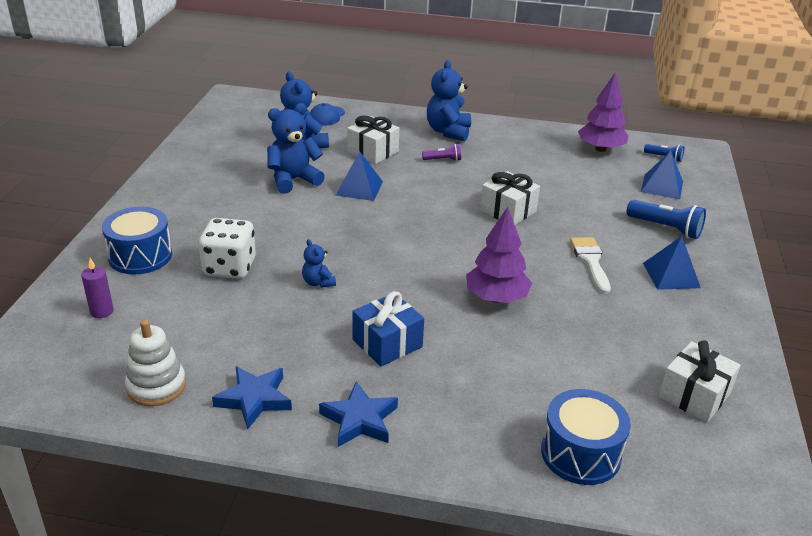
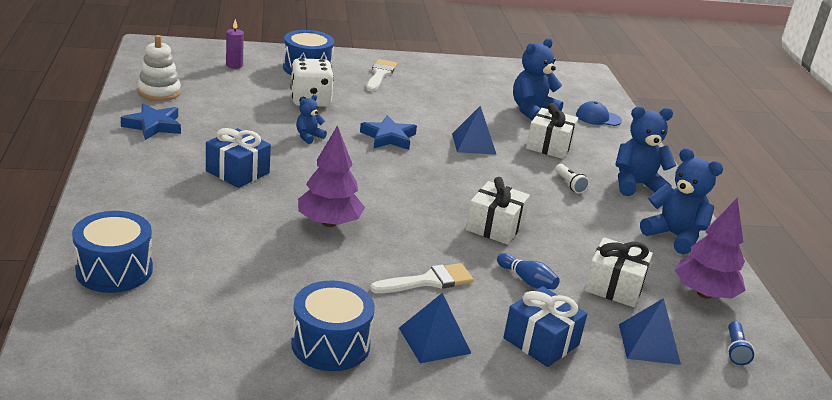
camera: 70 degrees right, 5 degrees down
(182, 209) = (380, 74): none -> white brush
(293, 180) = (462, 113): blue teddy bear -> blue teddy bear (674, 236)
(359, 419) = (139, 166): blue star -> blue star (389, 137)
(443, 160) = (569, 184): purple flashlight -> white flashlight
(588, 215) = (527, 281): none -> blue bowling pin
(665, 228) = (541, 341): blue flashlight -> blue gift
(684, 328) = (330, 344): none -> blue drum
(694, 395) = (213, 344): white gift -> white gift (614, 286)

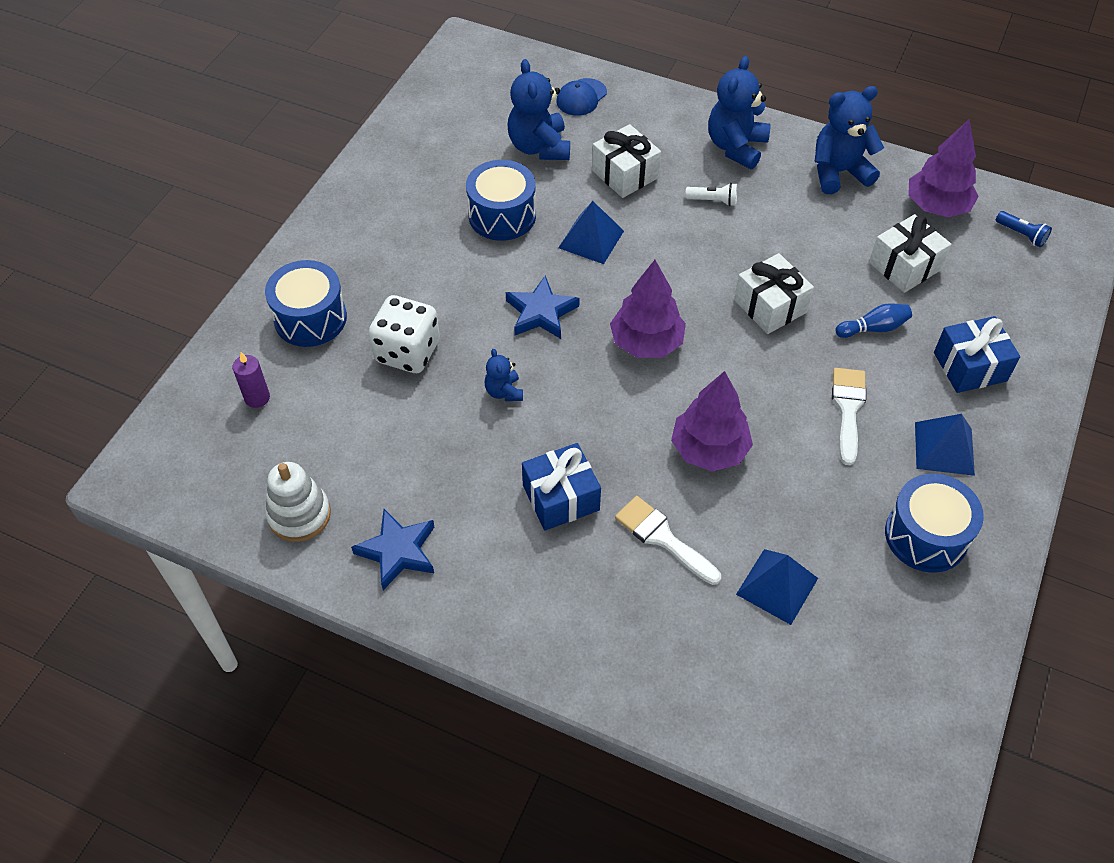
camera: 55 degrees left, 25 degrees up
(114, 270) = (732, 691): blue drum -> blue drum (502, 215)
(380, 74) = (369, 248): white brush -> white brush (663, 538)
(403, 180) = (646, 343): none -> purple tree
(649, 344) = (996, 289): blue pyramid -> blue pyramid (777, 586)

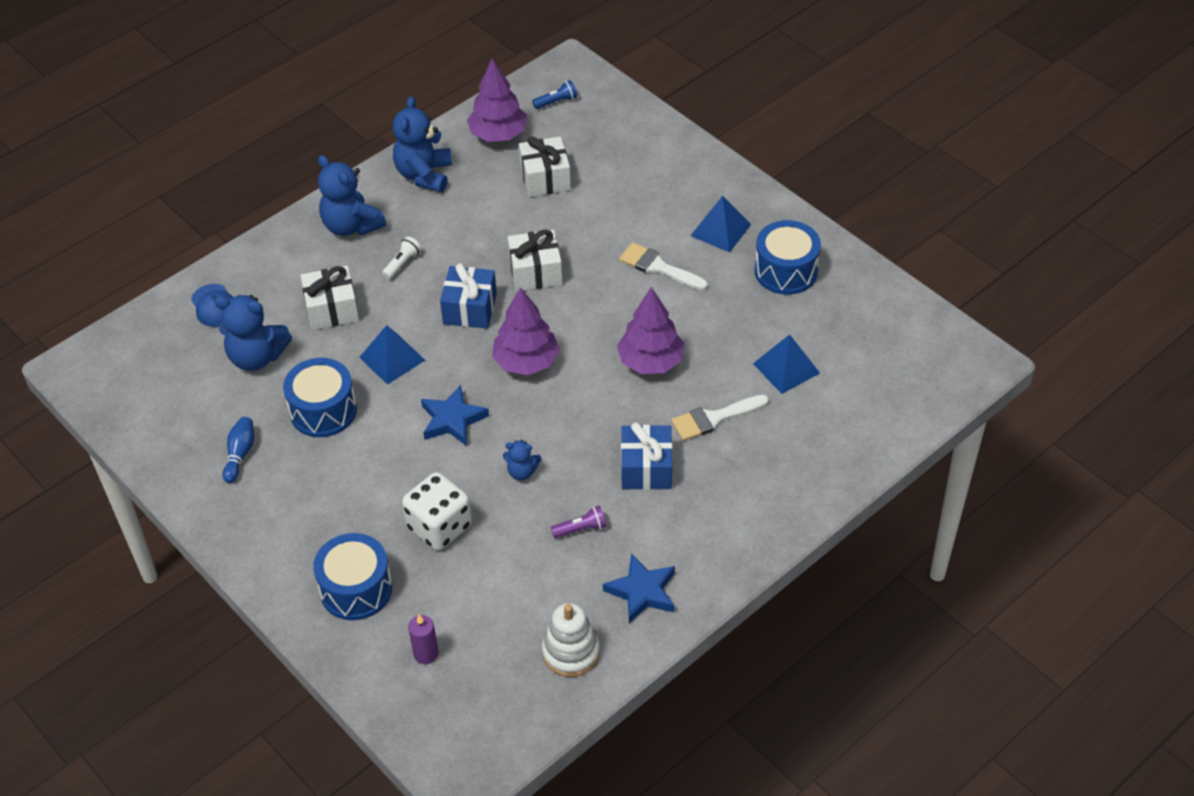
camera: 65 degrees left, 5 degrees down
(455, 468) = (581, 529): none -> purple flashlight
(873, 328) = (593, 221): blue bowling pin -> blue bowling pin (240, 454)
(970, 367) = (659, 185): blue gift -> blue gift (470, 309)

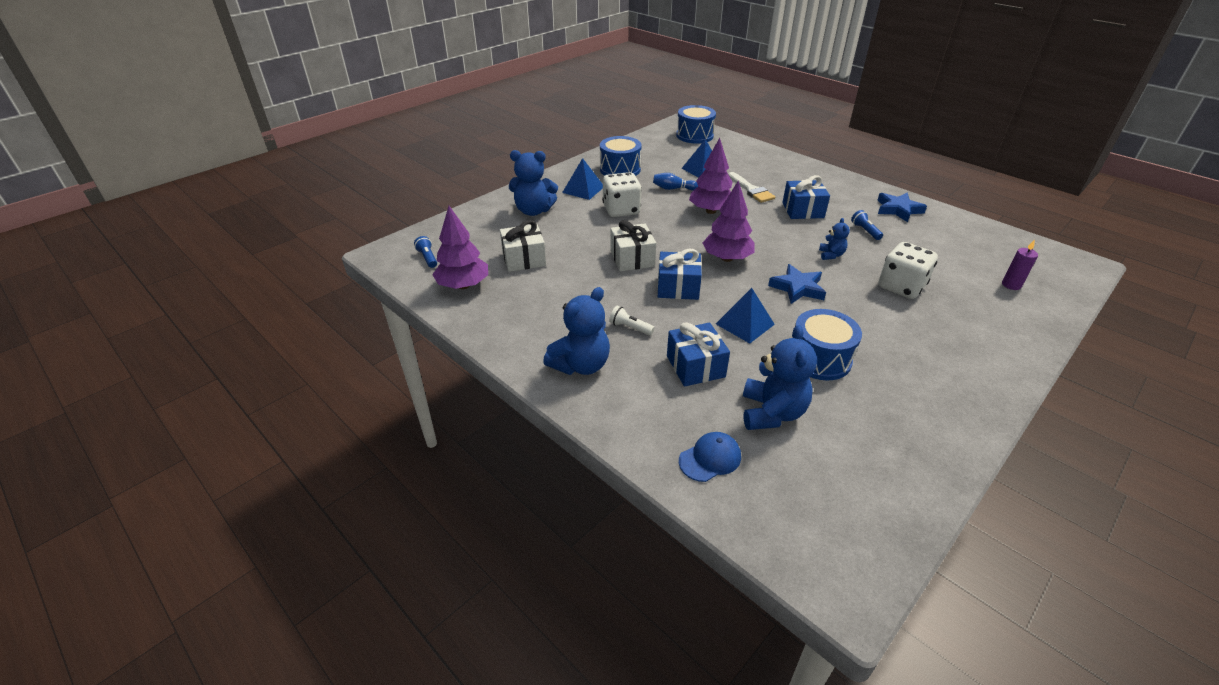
camera: 95 degrees left, 10 degrees down
(240, 454) = (896, 408): blue bowling pin -> blue bowling pin (673, 188)
(332, 309) = (695, 366): white gift -> blue gift
(356, 589) = (985, 321): blue drum -> blue drum (694, 135)
(424, 175) = (511, 324): blue teddy bear -> blue teddy bear (533, 211)
(571, 652) = (961, 231): white stacking toy -> none
(581, 529) = (865, 231): purple flashlight -> blue flashlight
(658, 267) = (621, 210): white brush -> white dice

